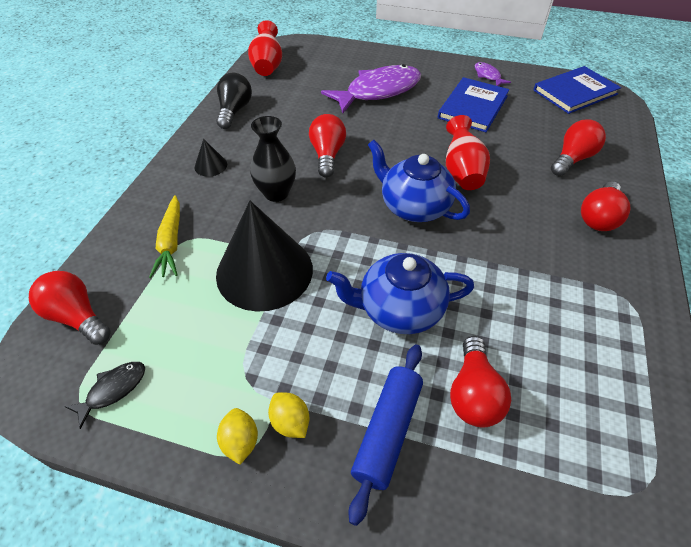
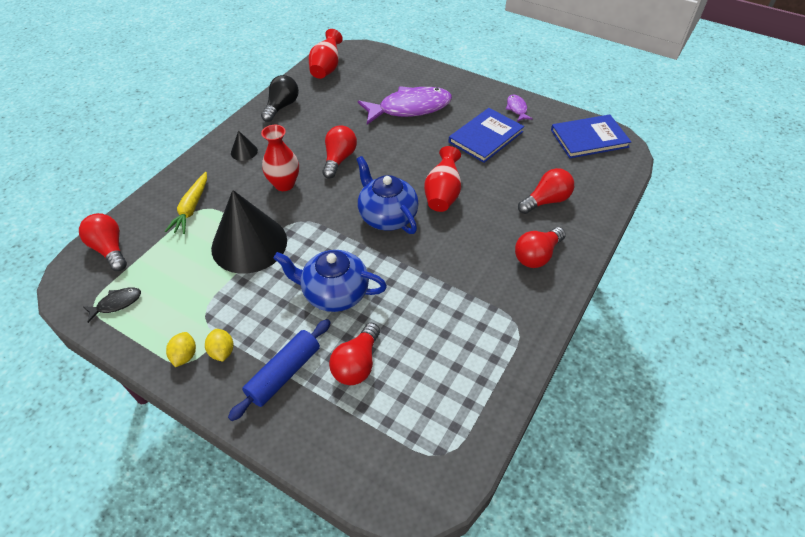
camera: 15 degrees right, 0 degrees up
(276, 193) = (284, 184): black vase -> red vase

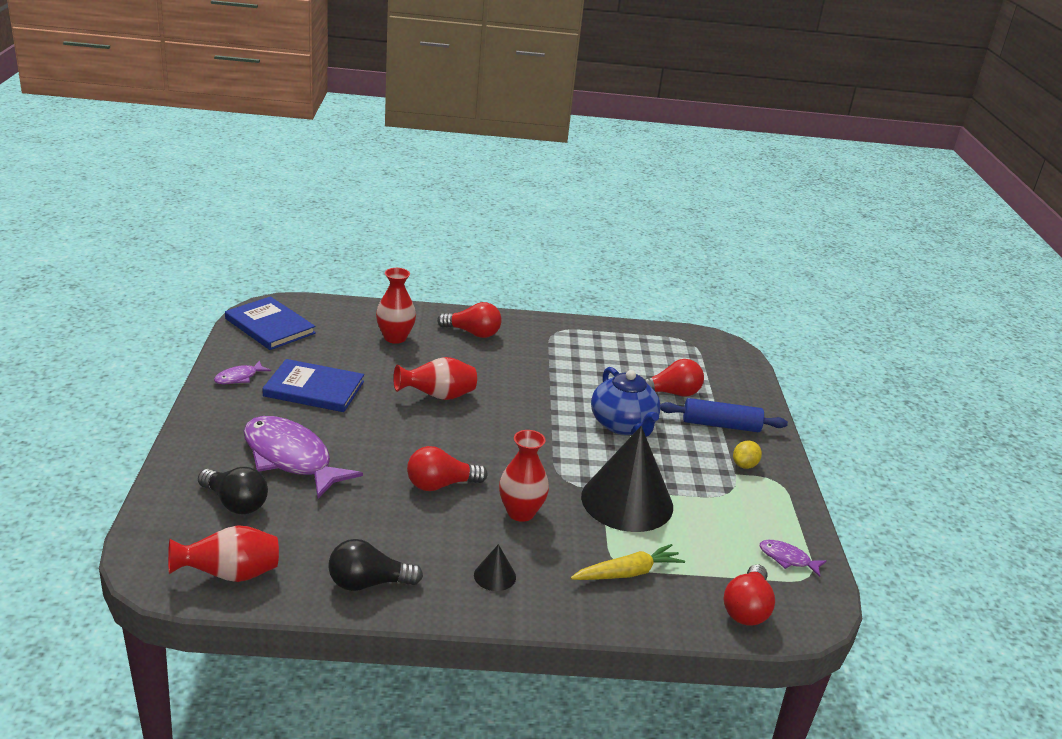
camera: 125 degrees left, 20 degrees down
(116, 303) = (787, 559): black fish -> purple fish
(185, 356) = (773, 484): yellow lemon -> none
(381, 81) = (235, 503): none -> black light bulb
(387, 216) = (501, 423): blue teapot -> none
(546, 201) = (395, 338): red light bulb -> red vase

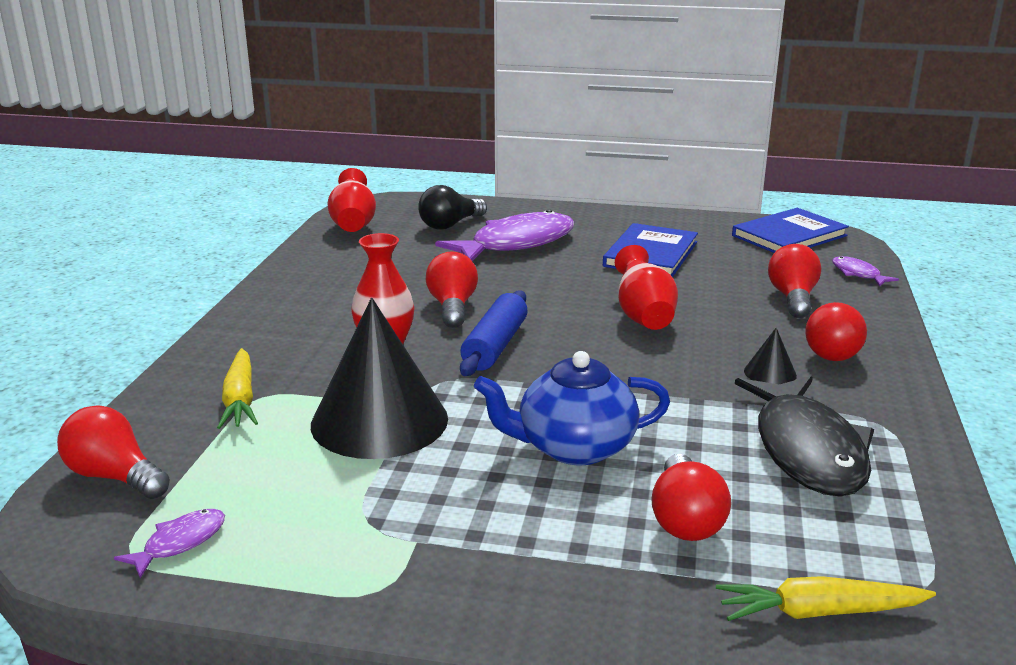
camera: 105 degrees right, 5 degrees down
(239, 377) = (668, 224): purple fish -> purple fish (858, 274)
(368, 583) = (312, 269): black light bulb -> none
(395, 338) = (792, 298): red vase -> red light bulb
(495, 576) = (286, 323): black cone -> black cone (770, 373)
(591, 354) = (807, 449): none -> black fish
(717, 366) = (819, 612): none -> yellow carrot
(721, 425) = (573, 559): blue rolling pin -> blue rolling pin (495, 346)
(744, 465) = (437, 559): yellow lemon -> none

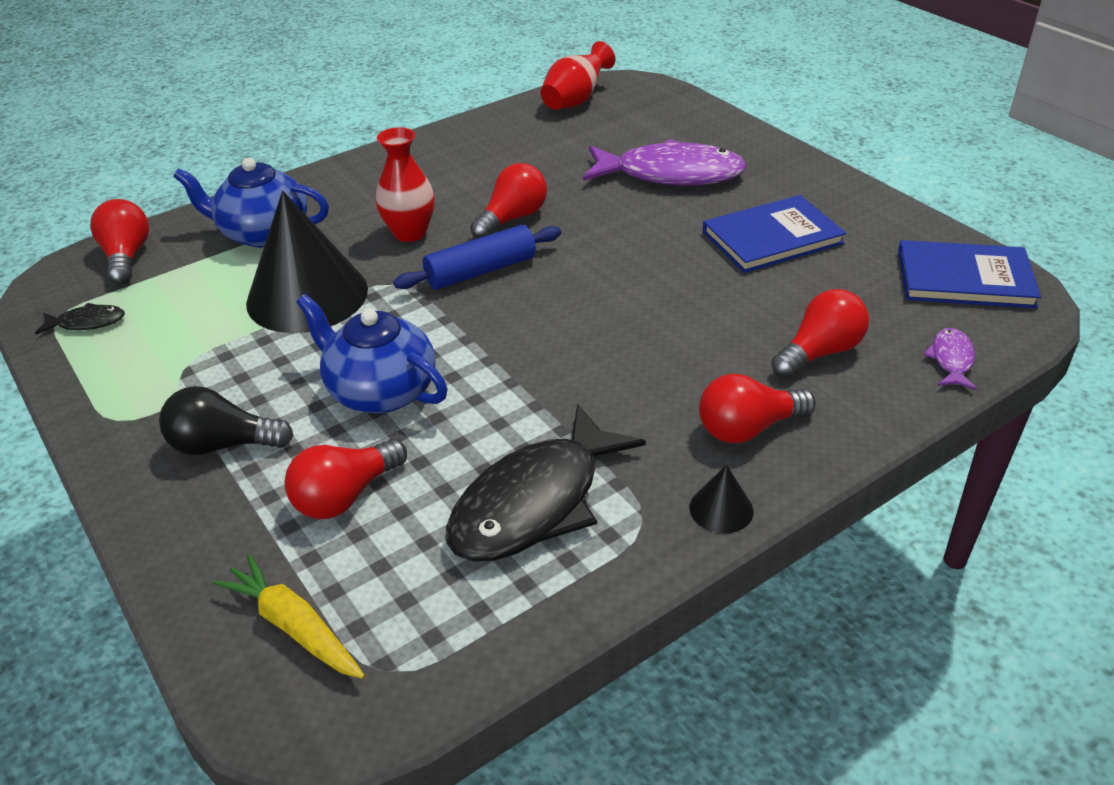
camera: 45 degrees right, 15 degrees up
(180, 543) = (87, 323): purple fish -> black fish
(240, 399) = (263, 233): yellow carrot -> blue teapot
(450, 225) = (650, 131): black light bulb -> black light bulb (223, 445)
(643, 316) = (643, 301): red vase -> none
(770, 373) = (644, 416): black cone -> black cone (721, 509)

